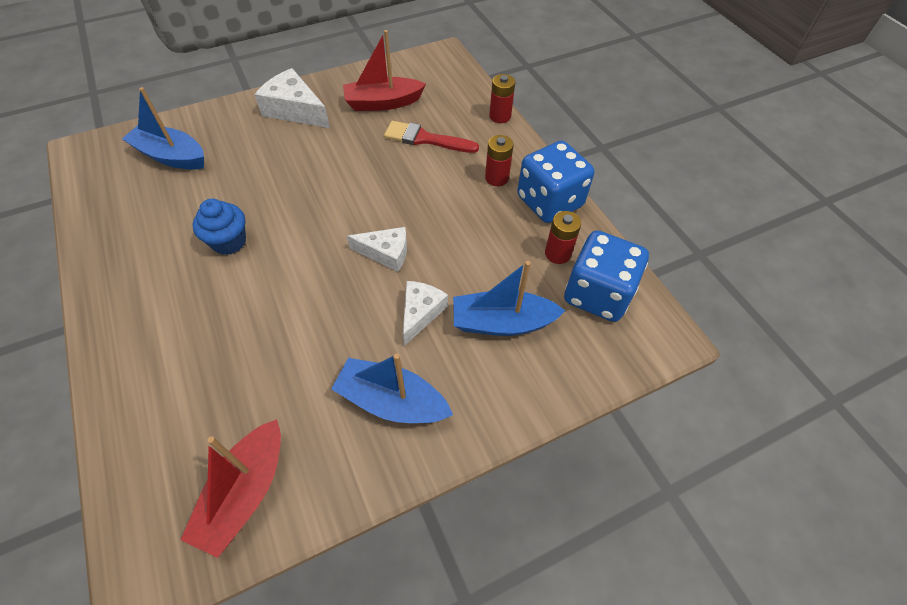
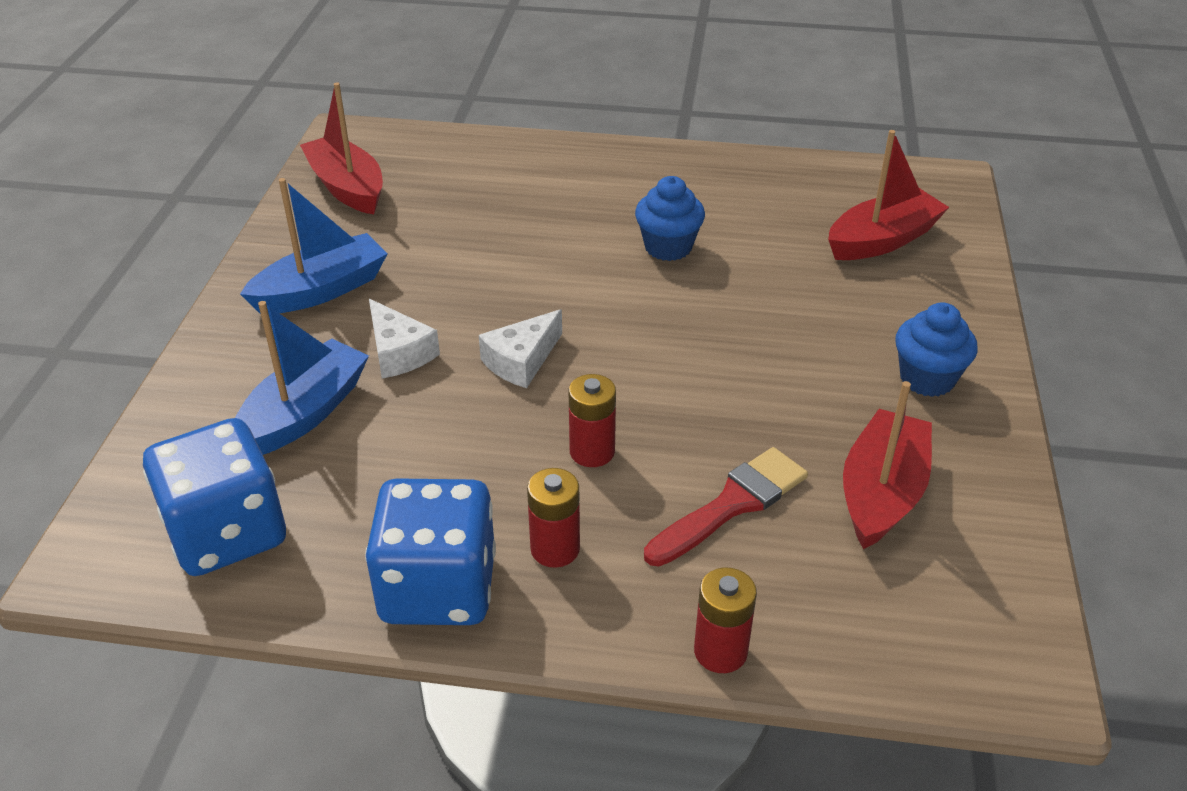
camera: 125 degrees right, 15 degrees down
(171, 156) = (882, 240): blue boat -> red boat
(295, 110) = (927, 379): white cheese -> blue cupcake
(557, 253) = (335, 532): red battery -> red battery (592, 452)

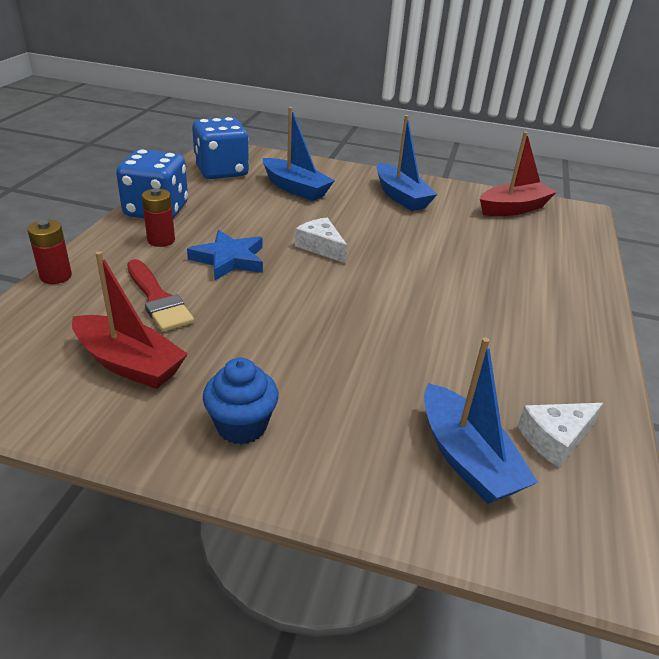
camera: 95 degrees right, 5 degrees down
(399, 352) = (339, 213): white cheese -> white cheese (555, 438)
(592, 452) = (229, 259): red battery -> blue star
(668, 247) = (448, 321): blue cupcake -> none
(882, 240) = (466, 458): red boat -> blue boat

